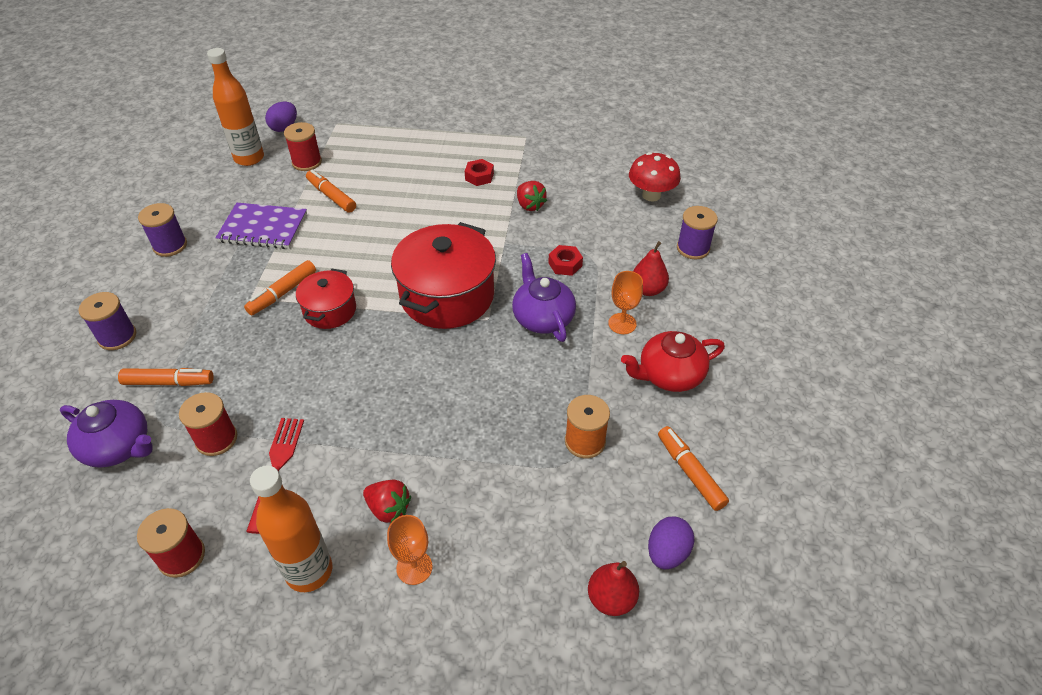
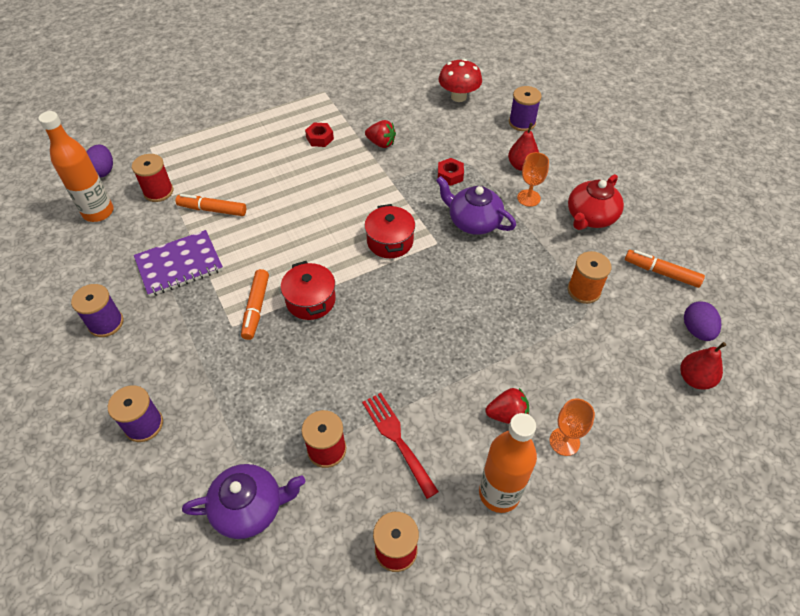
camera: 35 degrees left, 5 degrees up
(169, 382) = (236, 432): orange marker -> none
(447, 296) = (390, 241): red pot -> red pot, size x0.55

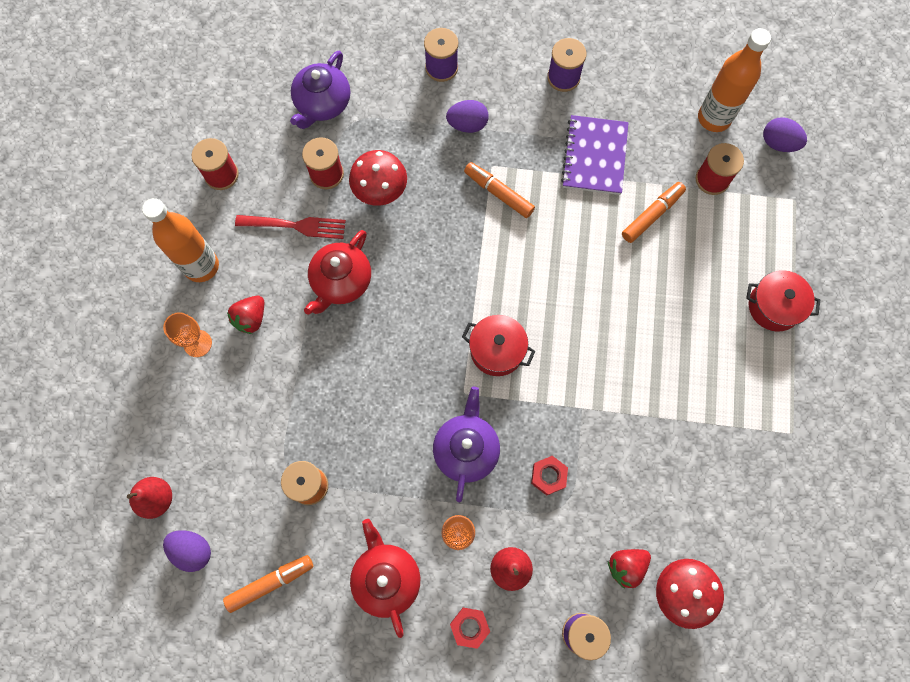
camera: 125 degrees right, 20 degrees up
(199, 367) = (467, 124): none -> purple egg
(310, 300) = (475, 240): red pot -> red pot (774, 306)
(313, 394) = (380, 191): none -> red mushroom
(320, 138) = (702, 376): red nut -> red nut (469, 627)
(381, 143) = (650, 437): red strawberry -> red strawberry (626, 566)
(419, 369) = (341, 282): none -> red teapot
(473, 221) = (466, 449): purple teapot -> purple teapot turned 60 degrees counterclockwise

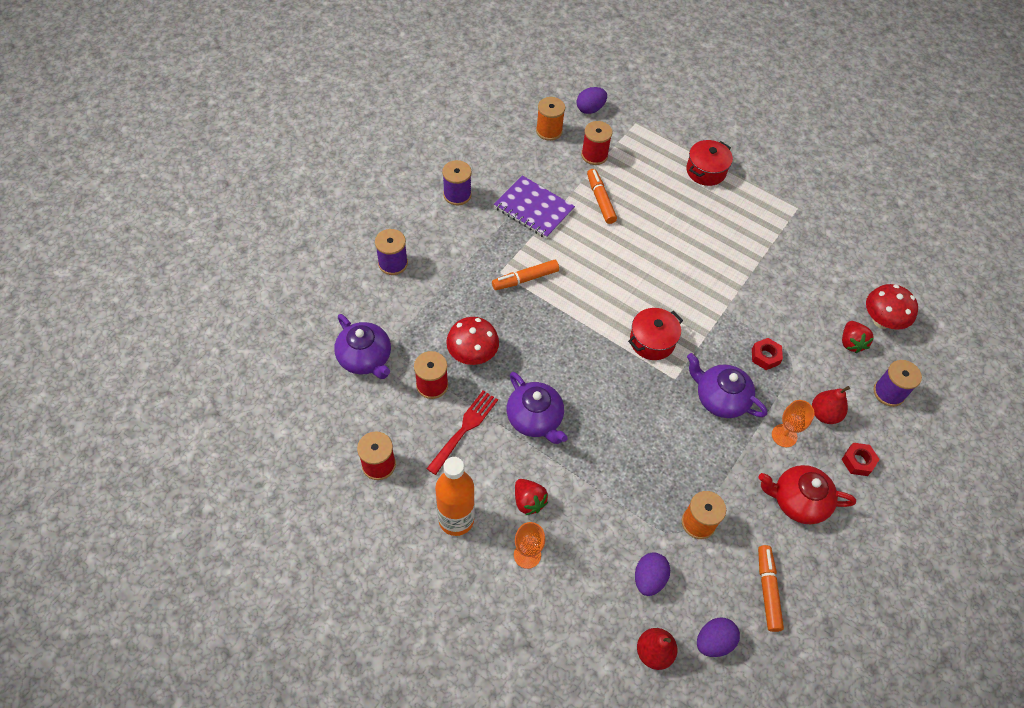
camera: 65 degrees left, 15 degrees down
(341, 282) = (535, 419): red teapot -> purple teapot
(467, 124) = (454, 270): purple egg -> purple egg (649, 578)
(714, 118) = (549, 131): orange bottle -> orange spool

